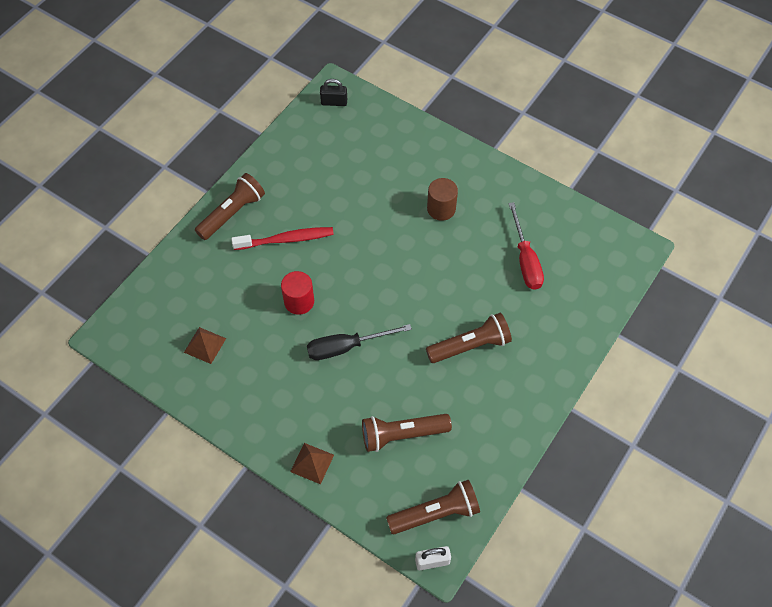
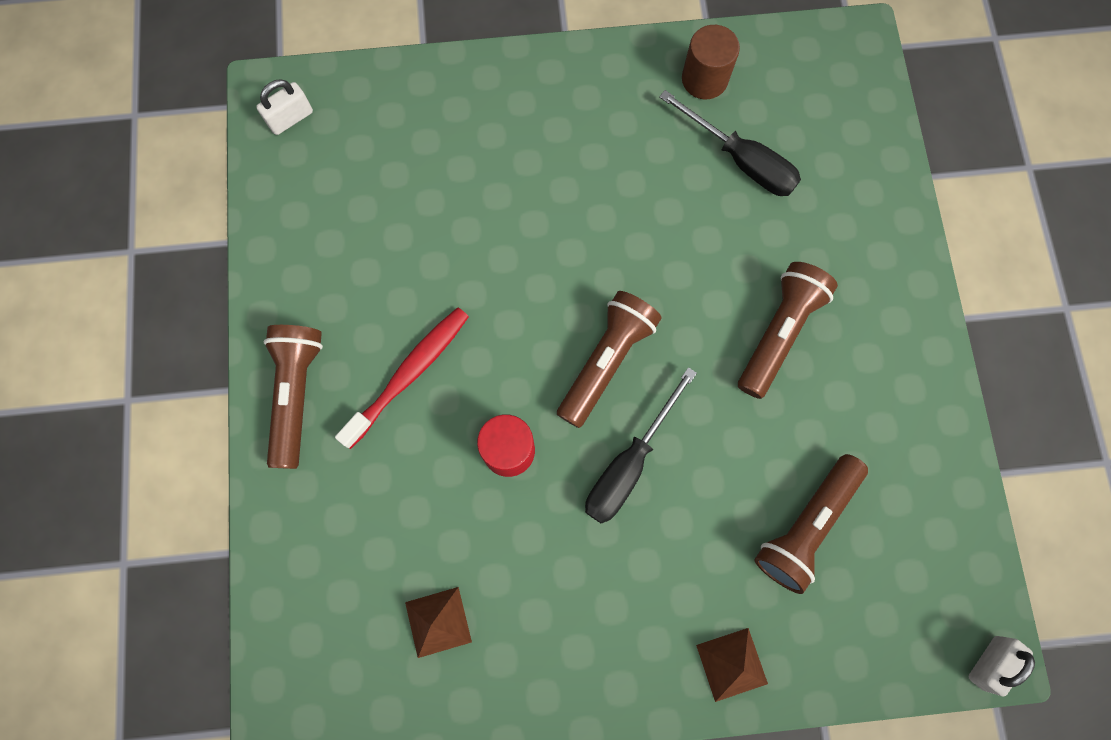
camera: 40 degrees left, 15 degrees up
(334, 102) = (290, 118): black padlock -> white padlock
(436, 513) = (937, 595): brown flashlight -> brown flashlight (606, 361)
(441, 209) = (575, 169): brown cylinder -> brown cylinder (704, 79)
(525, 260) = (740, 160): red screwdriver -> black screwdriver

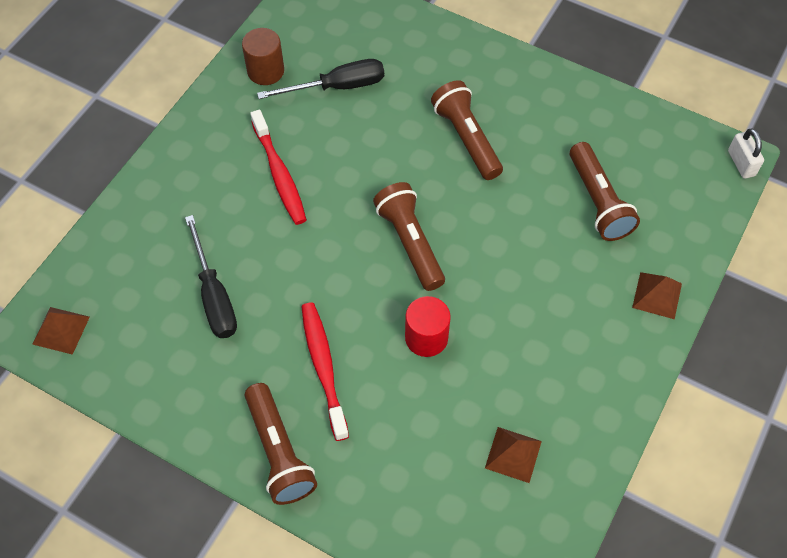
camera: 55 degrees left, 15 degrees down
(290, 118) = (61, 330): white padlock -> brown pyramid
(297, 394) = (279, 452): brown flashlight -> brown flashlight turned 150 degrees counterclockwise
(592, 181) = (279, 174): none -> red toothbrush
(629, 463) = (488, 272): black screwdriver -> black screwdriver (214, 295)

